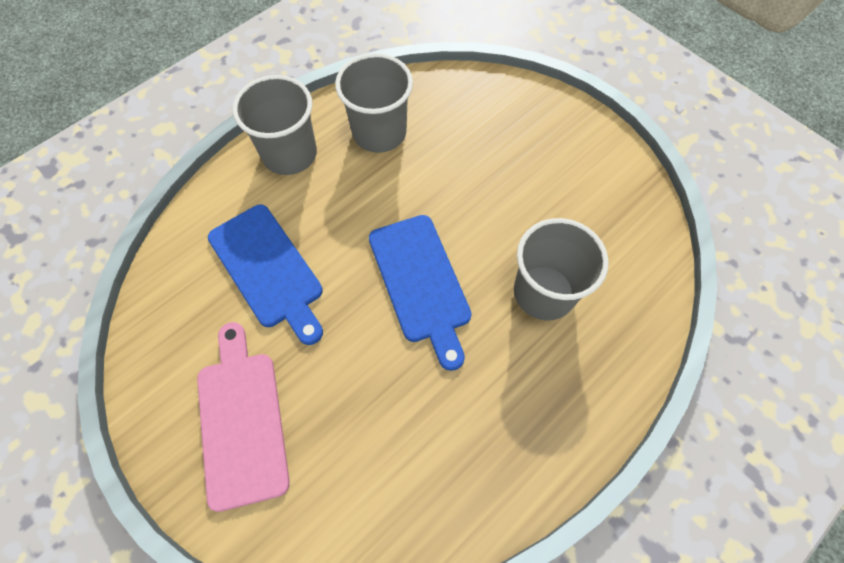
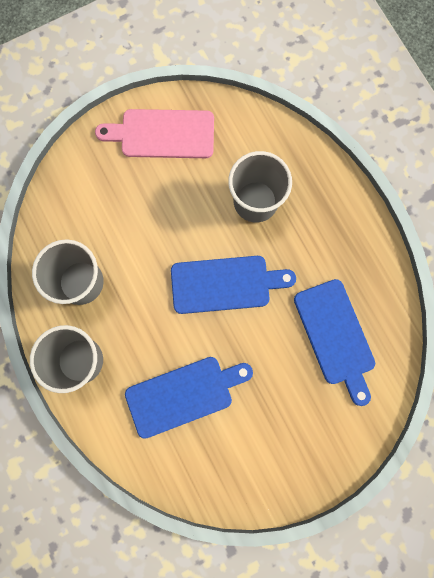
camera: 75 degrees left, 15 degrees up
(242, 420) = (295, 430): pink cutting board -> pink cutting board (162, 134)
(386, 447) = (335, 336): none -> blue cutting board

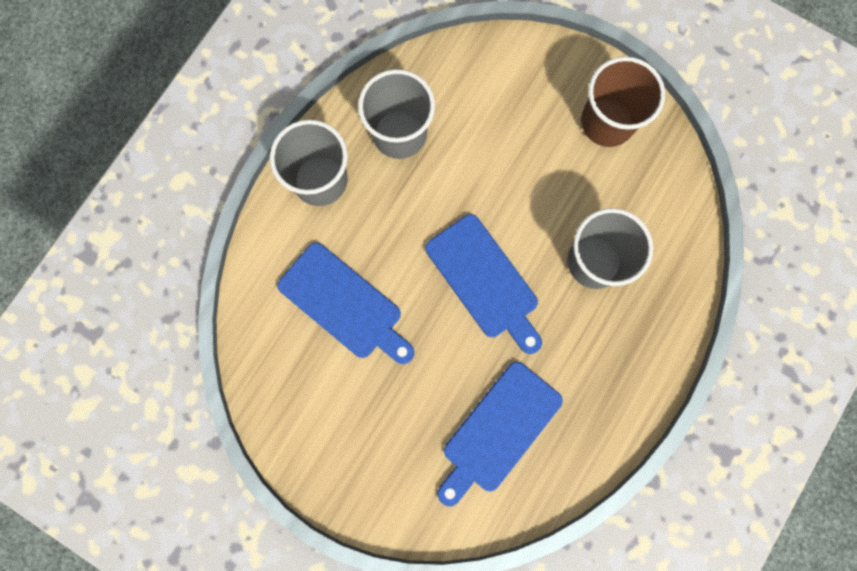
camera: 60 degrees right, 0 degrees up
(162, 134) = (607, 122): pink cutting board -> brown cup

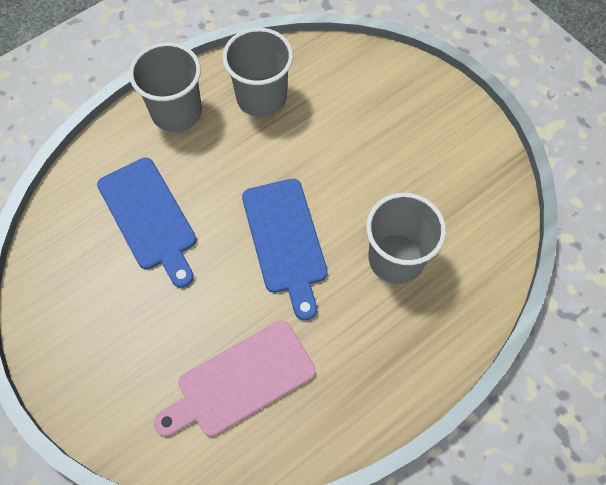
camera: 20 degrees right, 15 degrees down
(498, 431) = (240, 381): blue cutting board -> pink cutting board
(607, 122) = (452, 145): brown cup -> none

